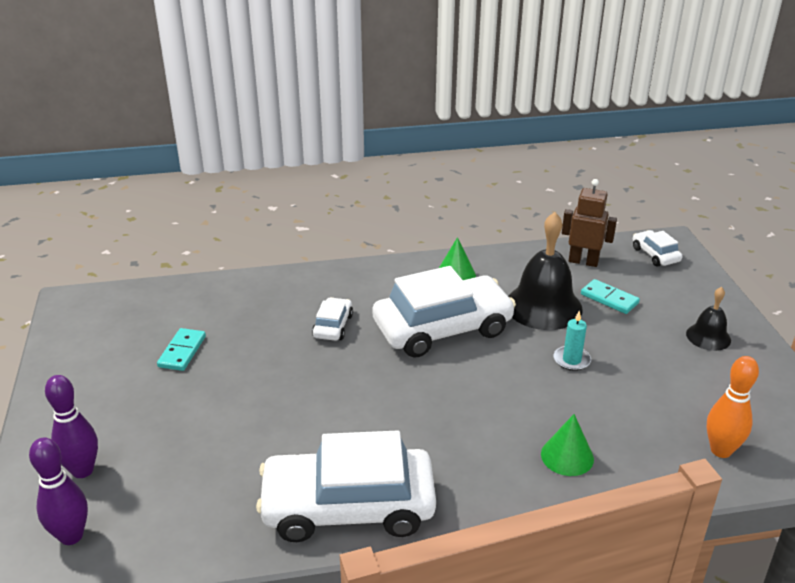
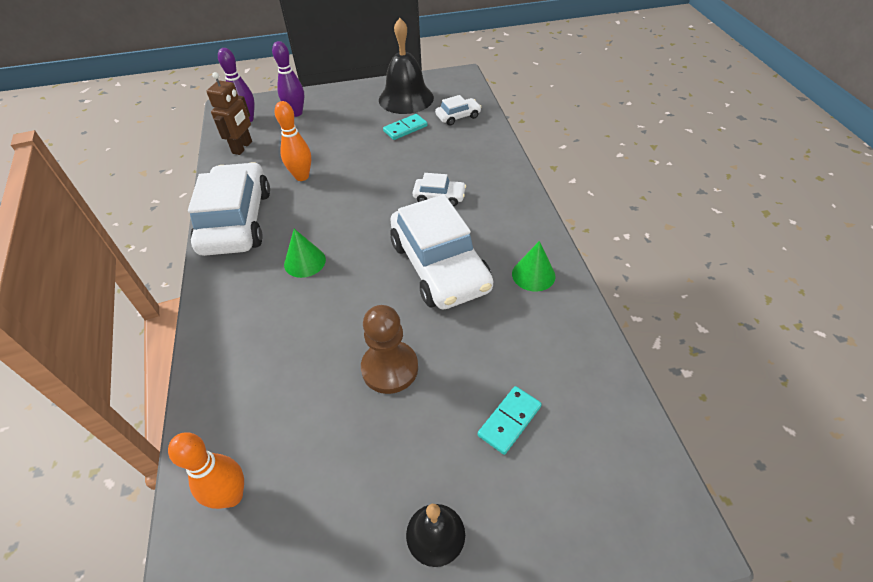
camera: 90 degrees right, 15 degrees up
(182, 351) = (405, 129): turquoise domino -> turquoise domino turned 45 degrees counterclockwise
(262, 447) = (302, 176): none -> orange bowling pin
(543, 306) = (485, 349): black bell -> black bell (406, 98)
(567, 456) = (254, 352): green cone -> green cone (305, 262)
(571, 360) = (390, 368): turquoise candle -> brown pawn
(583, 261) = (591, 400): brown robot -> brown robot (242, 147)
(655, 255) = (635, 501): white car -> white car (458, 116)

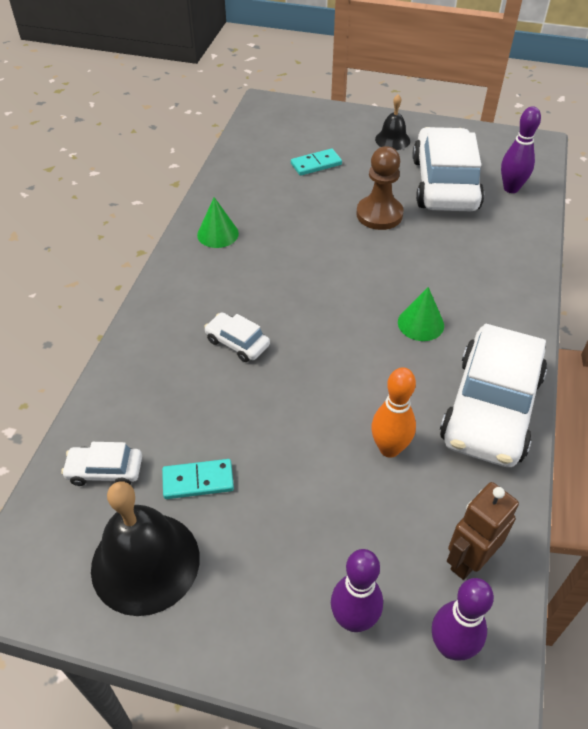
camera: 155 degrees left, 0 degrees up
(231, 496) = (511, 188): orange bowling pin -> purple bowling pin
(439, 266) = (291, 270): white car -> white car (444, 184)

